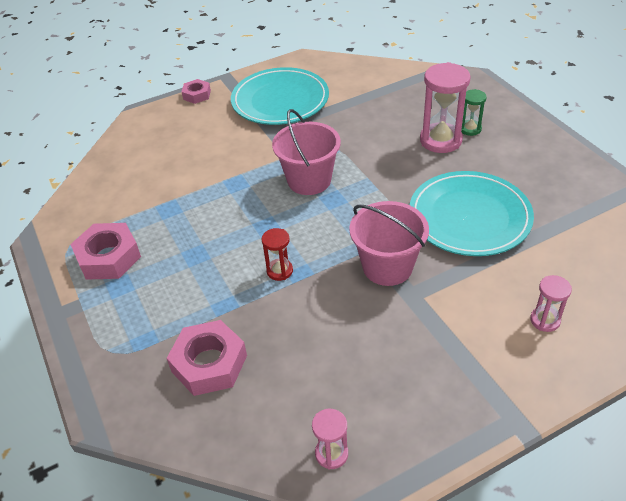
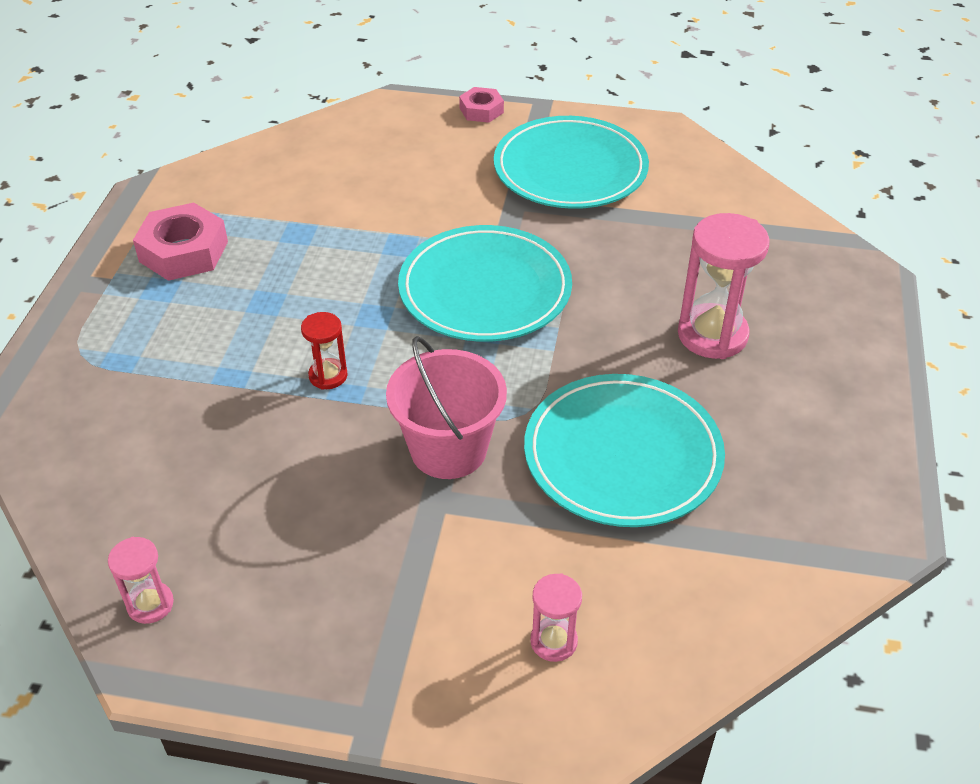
camera: 35 degrees right, 0 degrees up
(209, 363) = (148, 427): pink nut -> none
(309, 180) = (485, 290): pink bucket -> turquoise plate
(470, 129) = (773, 343): green hourglass -> none

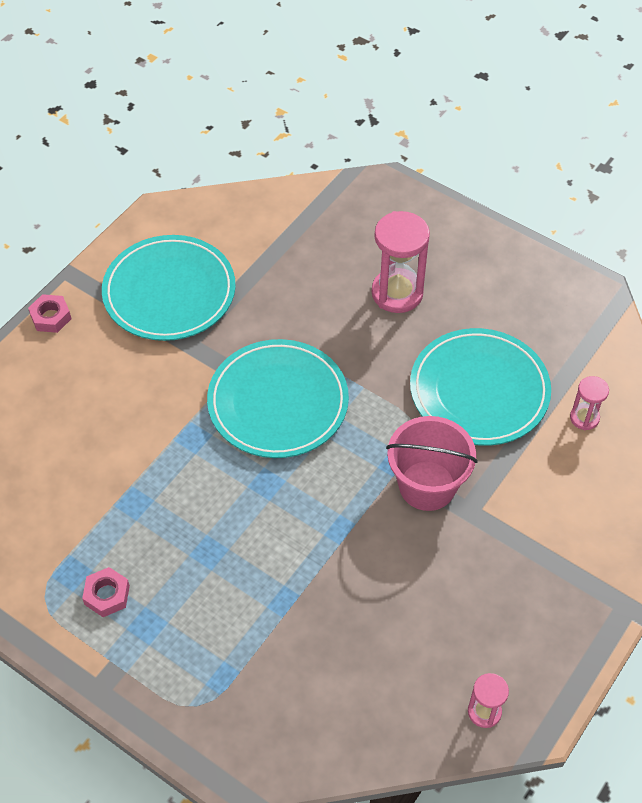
camera: 65 degrees left, 10 degrees up
(184, 251) = (107, 595): pink nut -> pink nut, size x0.58
(328, 376) = (316, 535): red hourglass -> none
(553, 641) = (606, 489): pink hourglass -> pink hourglass (584, 418)

